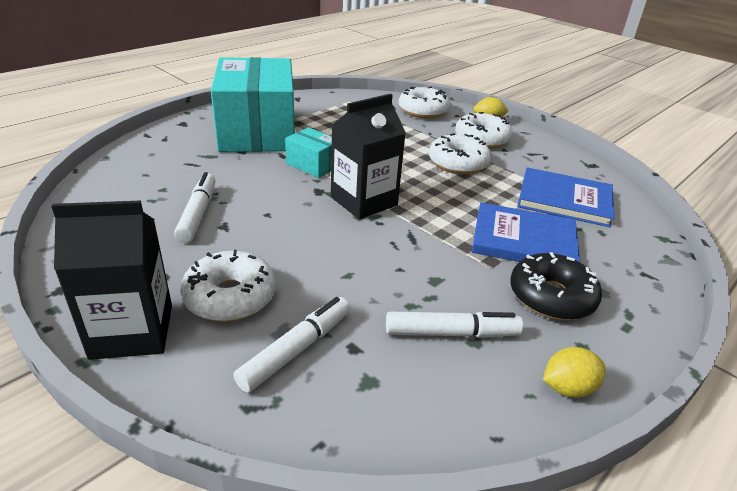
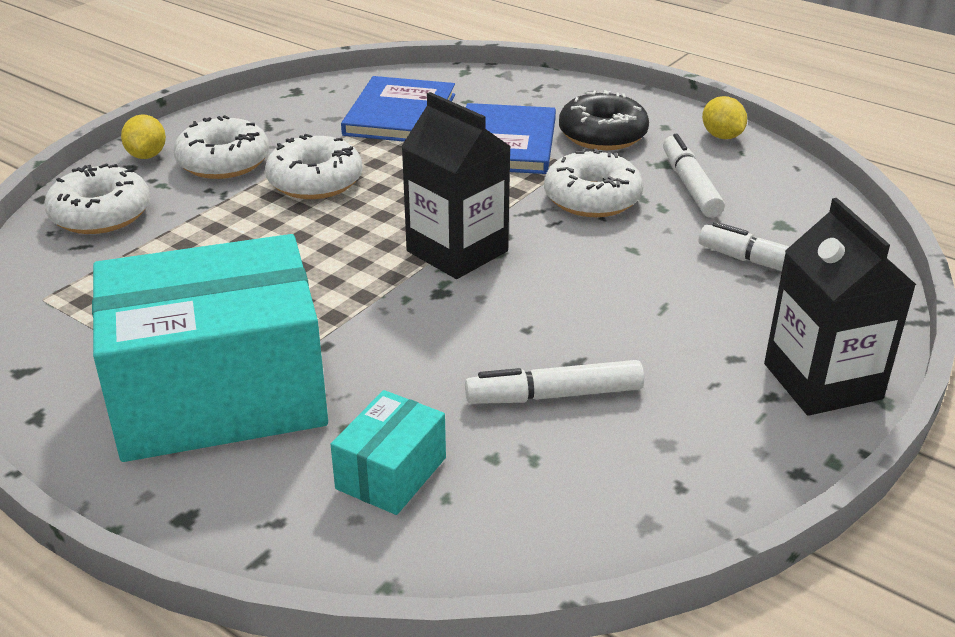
camera: 95 degrees left, 0 degrees up
(230, 297) = (721, 324): white donut -> white donut (592, 198)
(313, 165) = (354, 308): turquoise box -> turquoise box (391, 473)

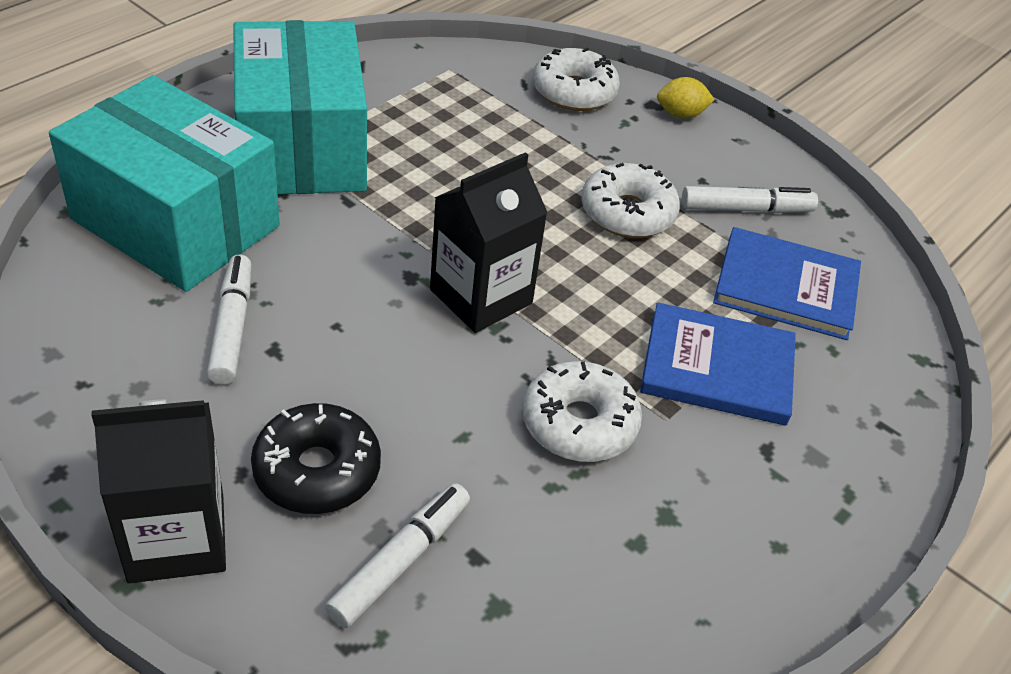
camera: 90 degrees right, 10 degrees up
(224, 162) = (668, 158): white donut -> none
(391, 473) = (175, 223): turquoise box -> turquoise box, size x2.29
(602, 135) = (746, 468): black donut -> black donut (317, 470)
(690, 185) = (607, 531): white marker -> white marker (746, 209)
(722, 136) = (752, 610): yellow lemon -> none

